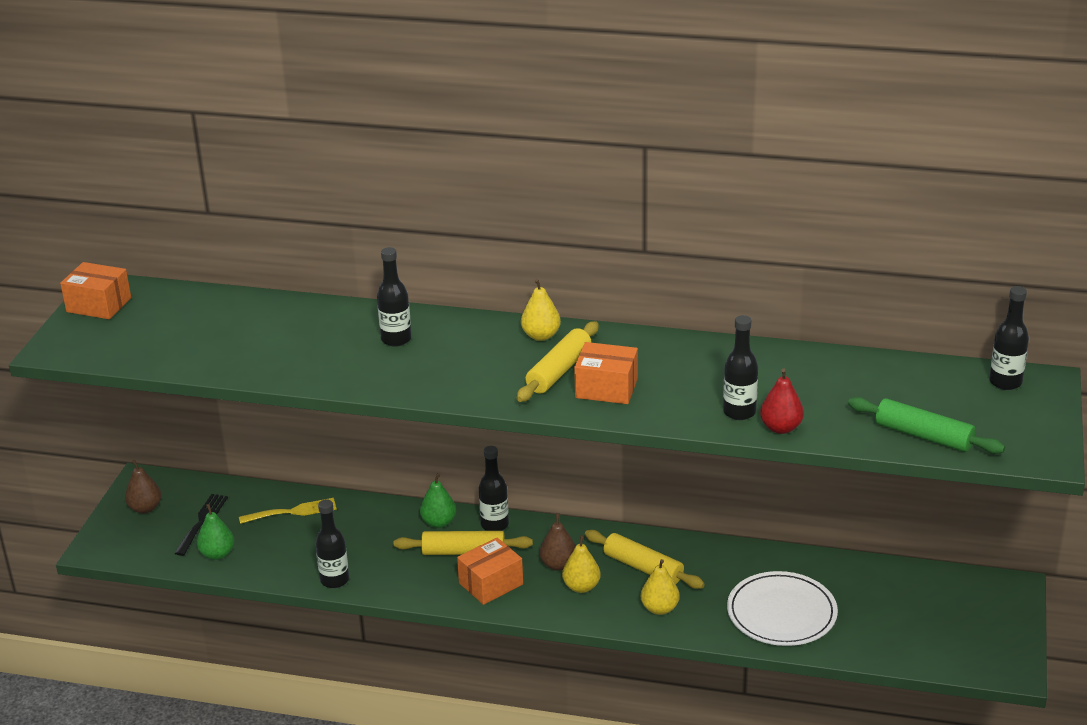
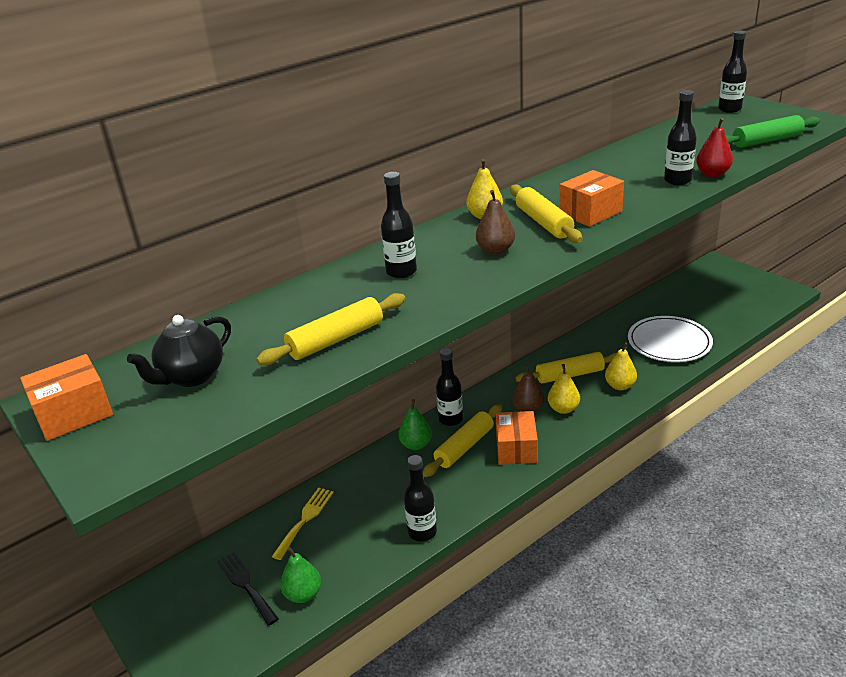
camera: 50 degrees left, 0 degrees up
(145, 508) = (175, 619): brown pear -> brown pear (495, 250)
(174, 324) = (191, 376): none -> black teapot
(269, 357) = (336, 339): none -> yellow rolling pin

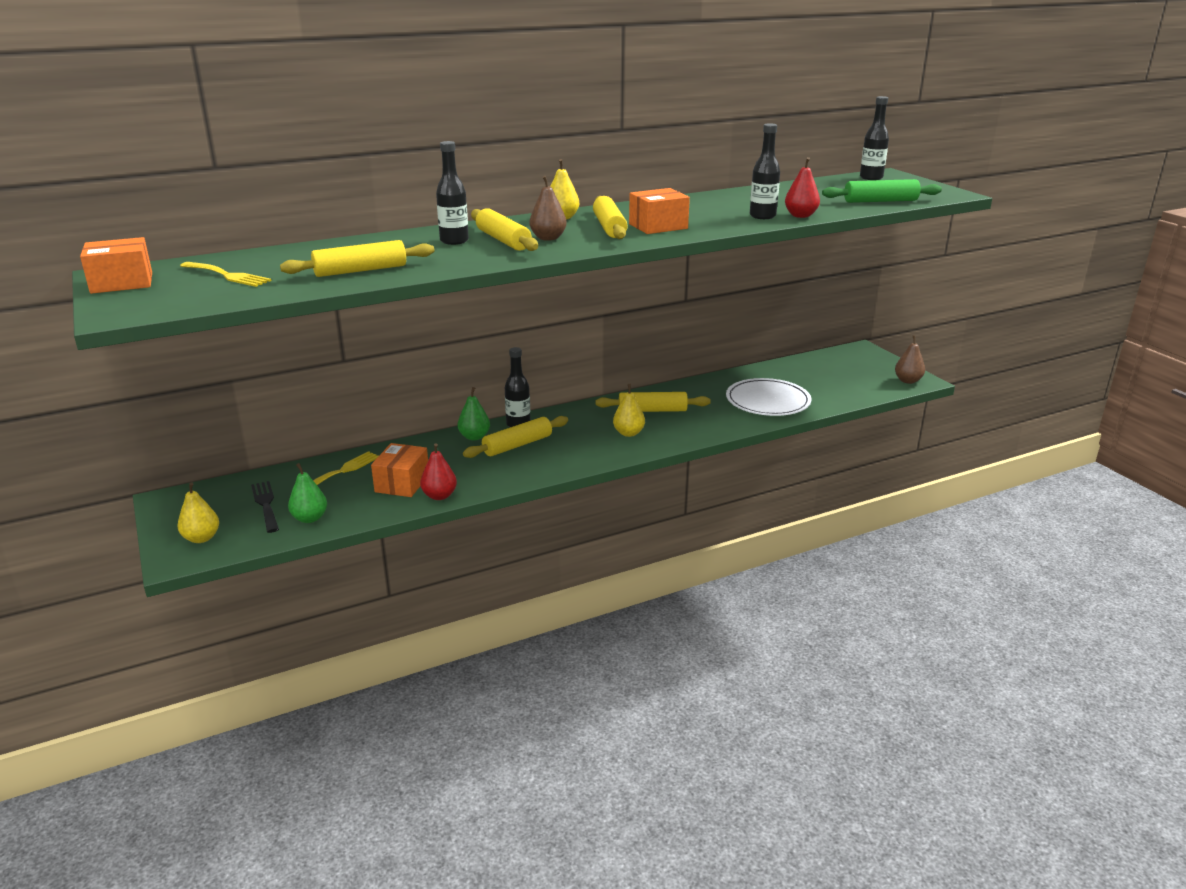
camera: 10 degrees right, 5 degrees down
(191, 376) = (228, 275): black teapot -> yellow fork
(422, 532) = (439, 496): black bottle -> red pear
(452, 262) = (503, 240): none -> yellow rolling pin
(516, 449) = (564, 454): orange box -> orange box (402, 483)
(528, 409) = (595, 428): brown pear -> brown pear (908, 381)
(620, 386) = (695, 425): yellow pear -> yellow pear (201, 538)

